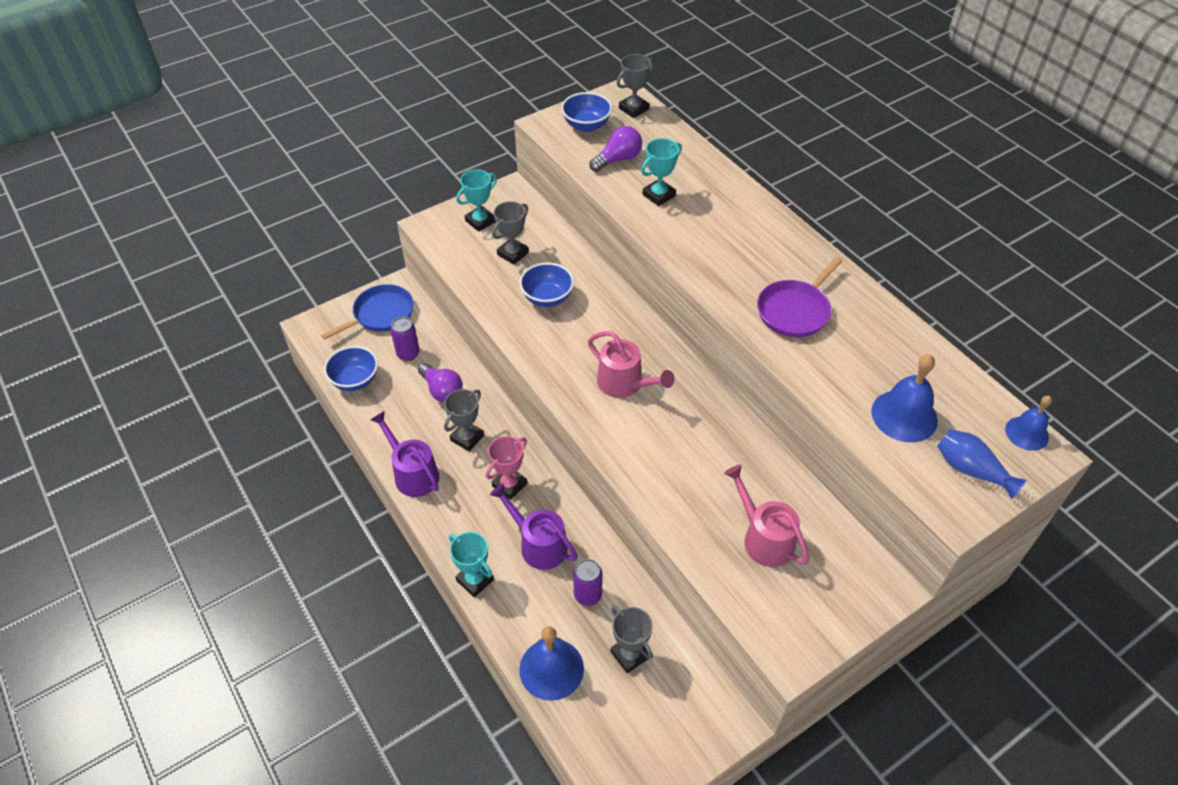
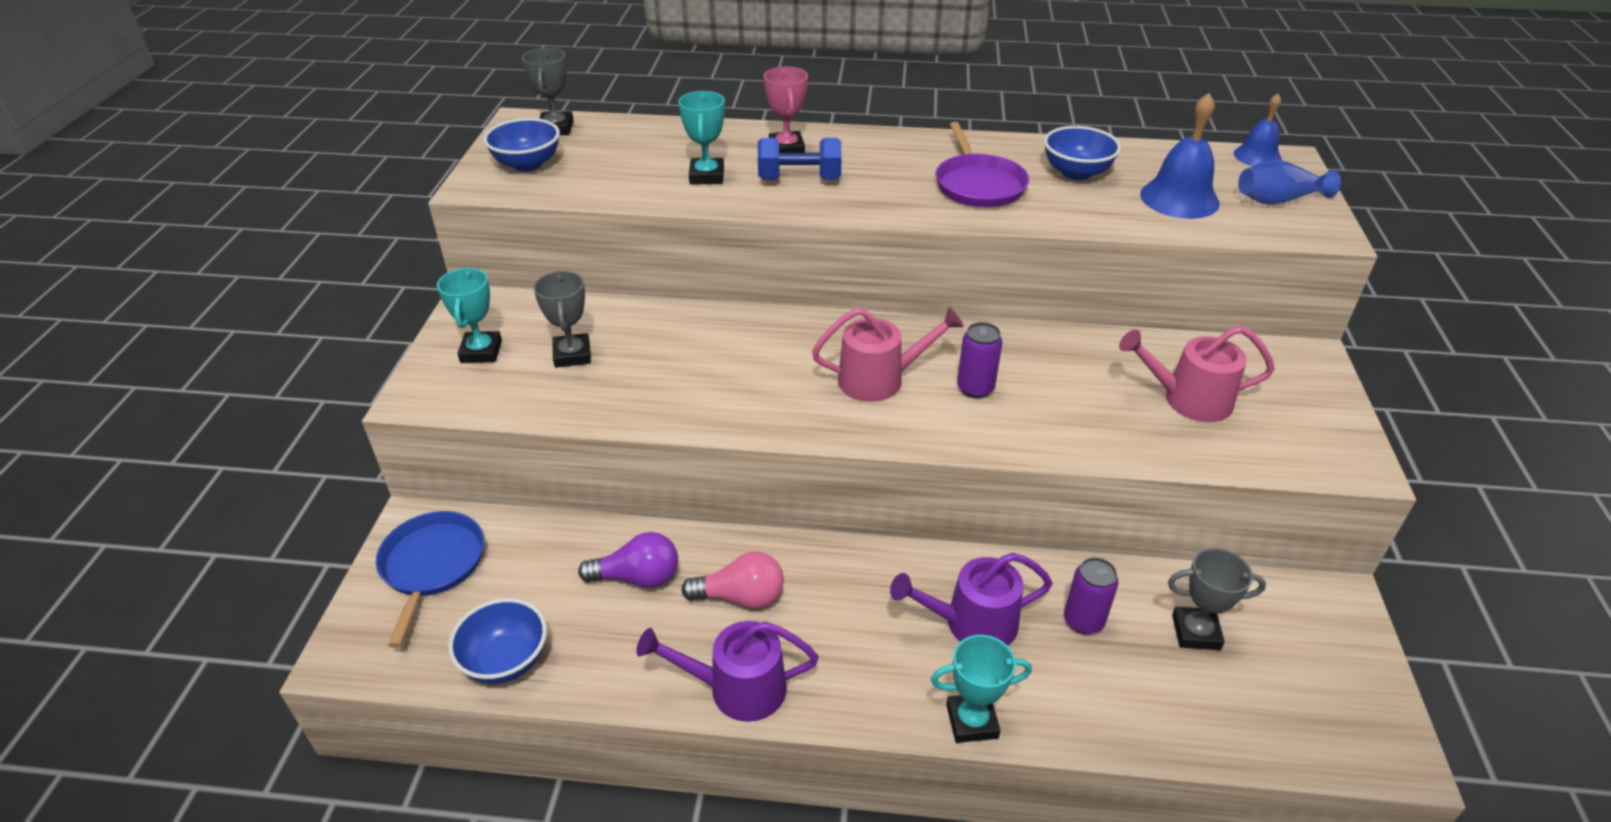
camera: 50 degrees left, 10 degrees down
(408, 353) = (535, 576): purple can -> purple can (975, 388)
(467, 438) = (741, 597): grey trophy -> pink light bulb
(509, 485) = (856, 598): pink trophy -> pink trophy (786, 149)
(547, 298) = (679, 366): blue bowl -> blue bowl (1076, 173)
(551, 669) = (1167, 720): blue bell -> none
(618, 159) = (613, 172): purple light bulb -> none
(702, 232) = (799, 179): none -> blue dumbbell

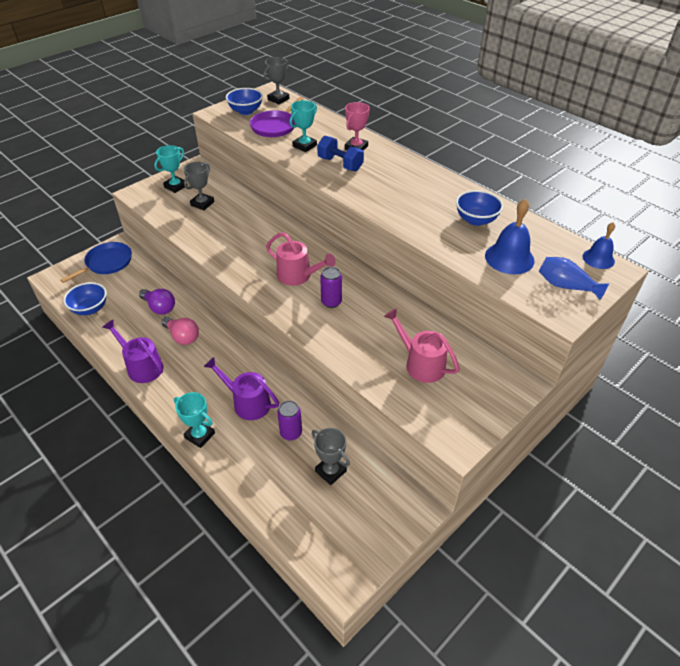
camera: 40 degrees right, 5 degrees up
(978, 185) = (416, 203): purple pan -> purple pan (275, 126)

